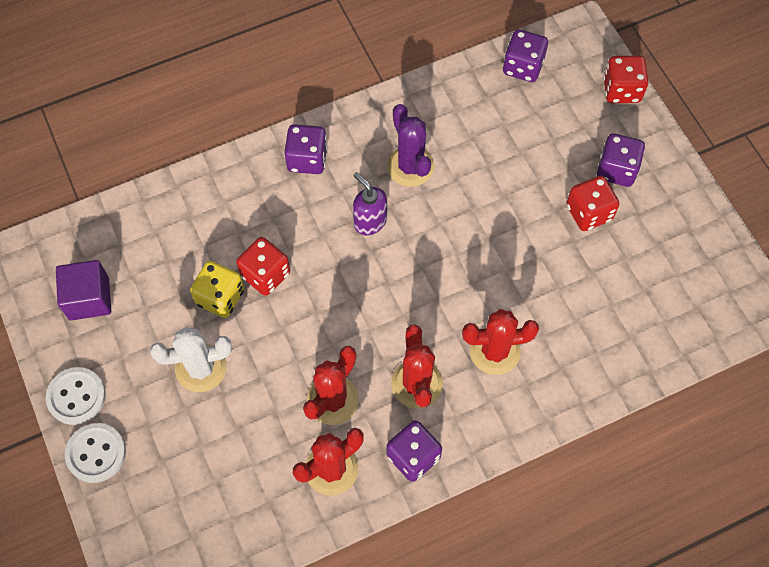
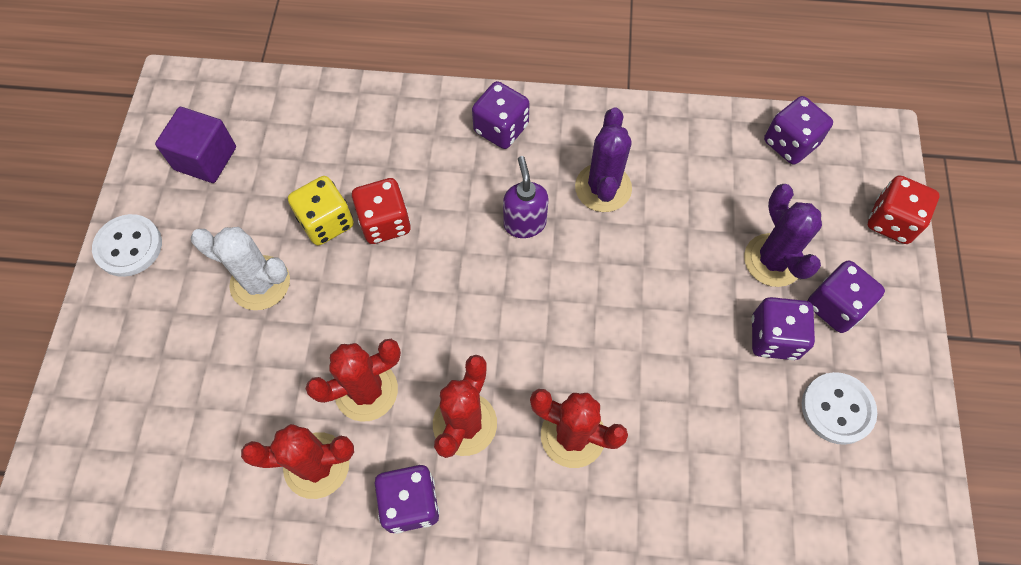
camera: 30 degrees right, 0 degrees up
(96, 453) = (107, 313): white button -> white button (837, 409)
(558, 159) = (773, 260): none -> purple cactus
(589, 212) = (774, 337): red dice -> purple dice

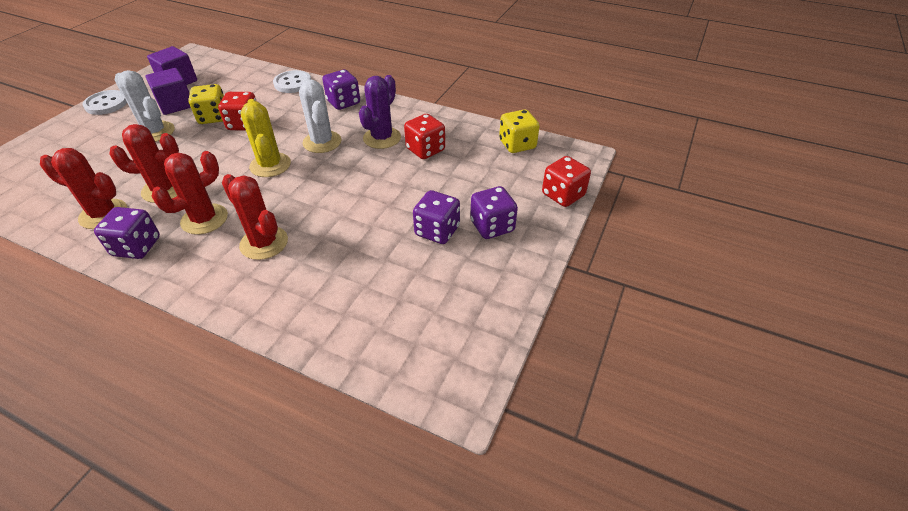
camera: 20 degrees right, 20 degrees down
(245, 213) = (176, 104): none -> purple cube
(482, 293) = (270, 165): none -> yellow cactus
(524, 223) = (322, 142): purple soap dispenser -> white cactus
(676, 193) = (425, 150): none -> red dice
(773, 260) = (465, 194): purple cactus -> none
(790, 143) = (517, 145): purple dice -> yellow dice
(837, 409) = (454, 279): white button -> white button (293, 83)

